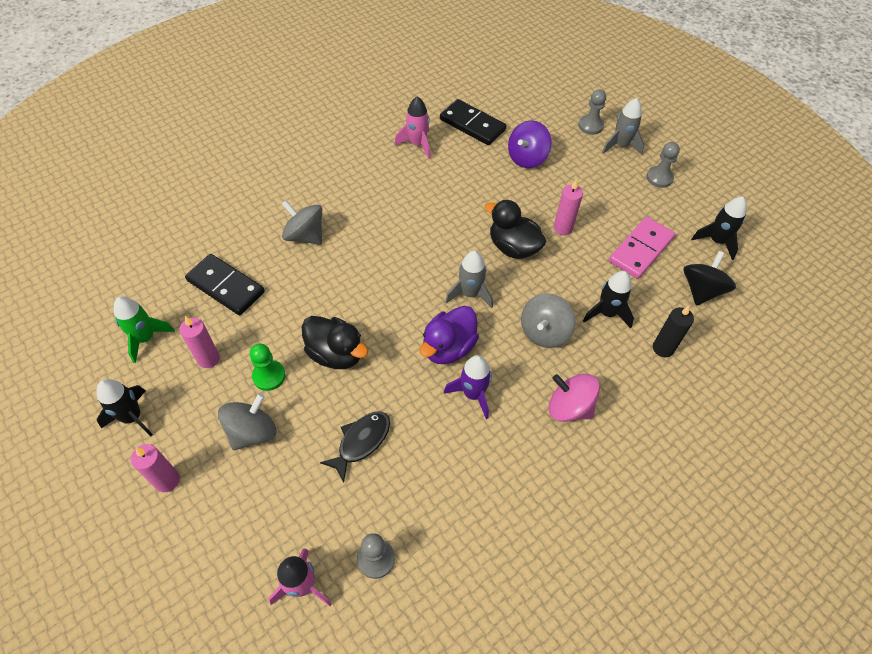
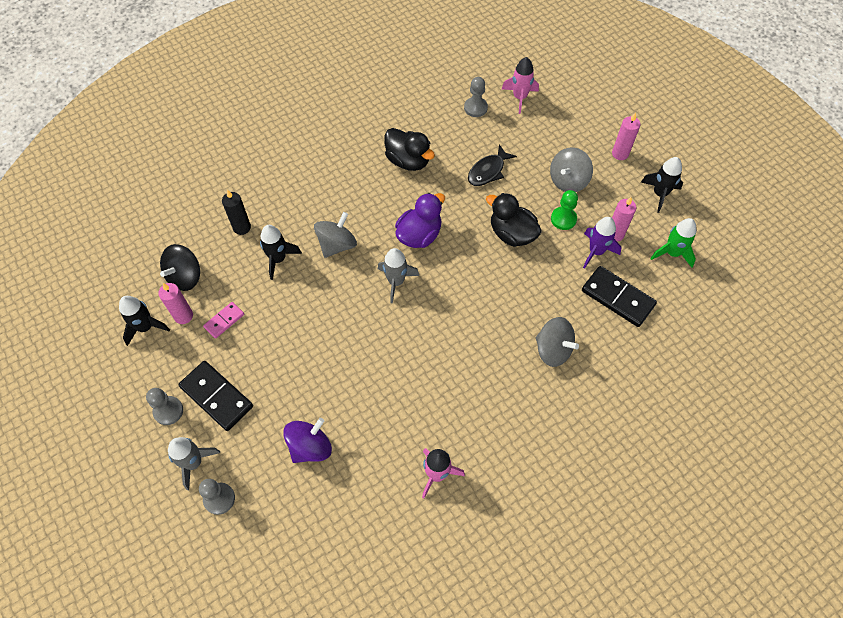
camera: 175 degrees left, 5 degrees up
(472, 125) = (367, 506): black domino -> black domino (217, 396)
(473, 394) = (403, 199): purple rocket -> purple rocket (596, 251)
(513, 247) = (348, 328): black duck -> black duck (408, 161)
(562, 228) = (294, 348): pink candle -> pink candle (183, 316)
(569, 407) = (331, 187): pink spinning top -> none
(641, 250) = (224, 321): pink domino -> pink domino, size x0.55

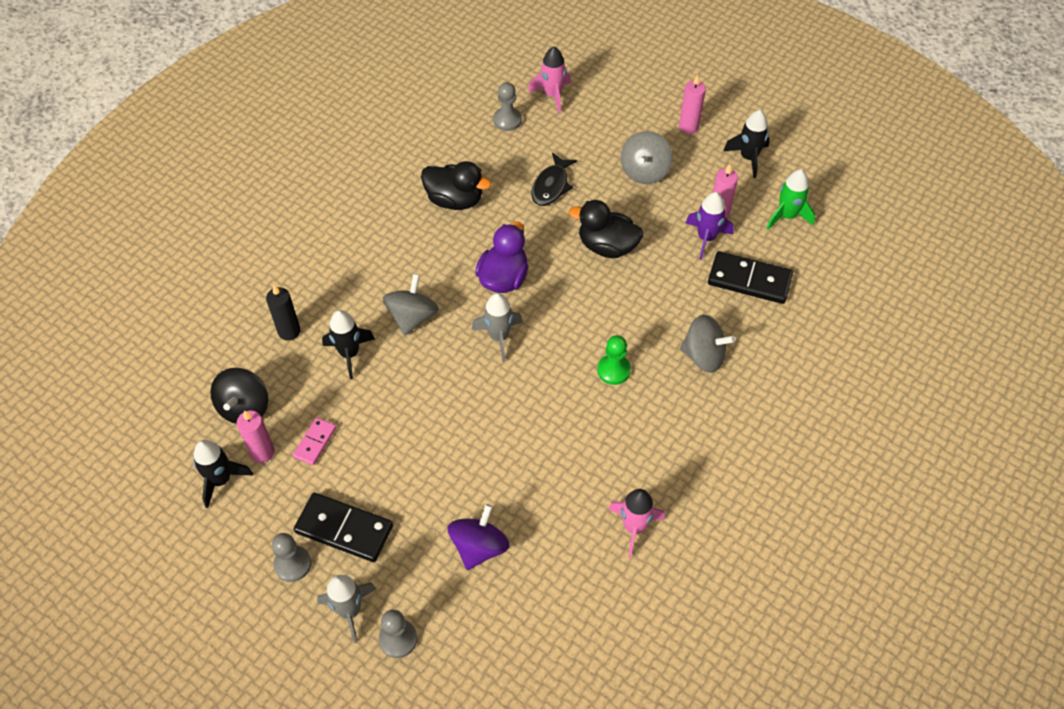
camera: 20 degrees left, 5 degrees down
(563, 219) = (656, 214): green pawn -> green pawn (613, 370)

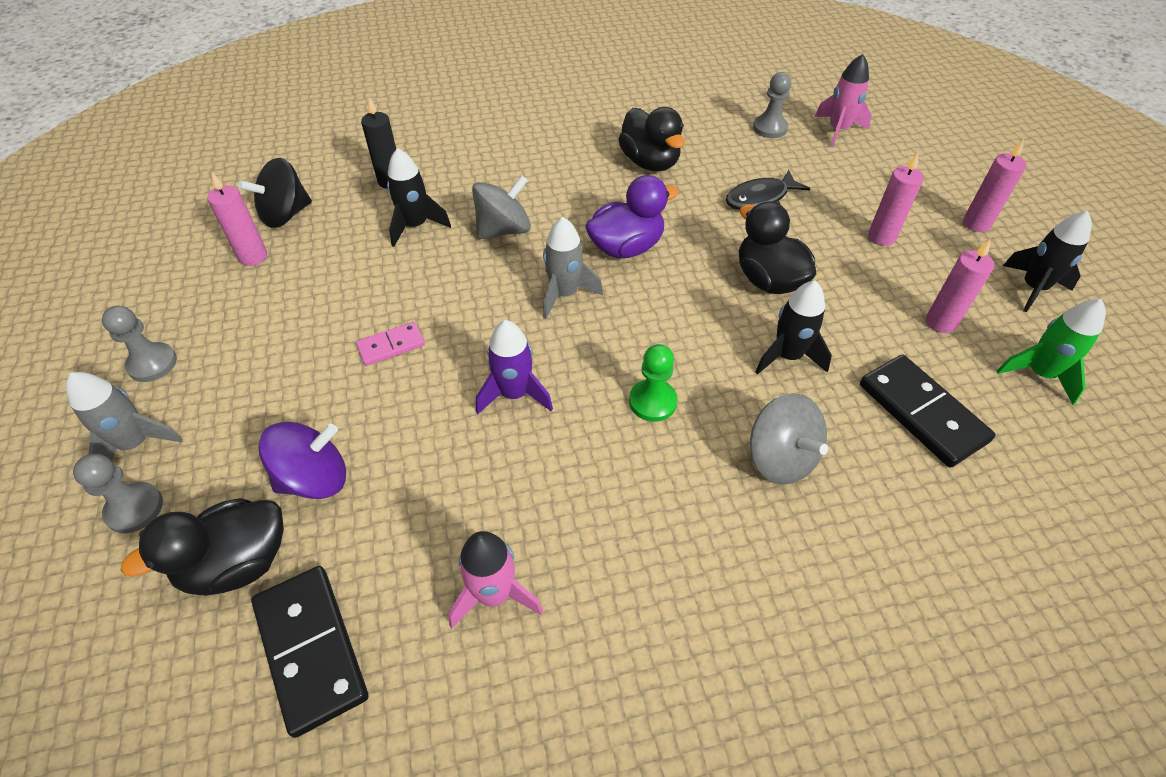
camera: 40 degrees right, 5 degrees down
(221, 480) = (197, 256): black rocket -> black rocket (787, 356)
(315, 442) = (300, 276): pink domino -> pink domino (391, 346)
(344, 529) = (228, 365): black domino -> black domino (311, 649)
(491, 616) = (238, 563): none -> black duck
(644, 171) = (881, 237): grey spinning top -> pink candle
(706, 238) = (901, 337): purple rocket -> purple rocket (514, 394)

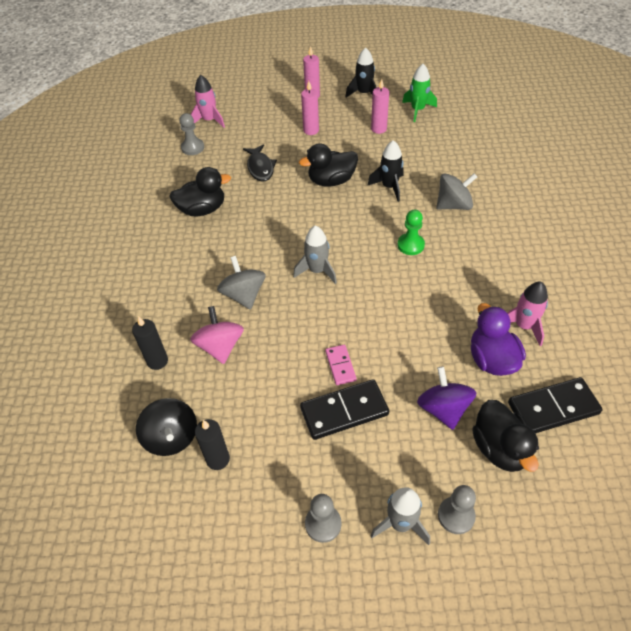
camera: 75 degrees left, 0 degrees up
(253, 256) = (218, 459): pink candle -> black candle
(416, 226) = (220, 346): black rocket -> pink spinning top
(514, 394) = (394, 304): purple rocket -> none
(626, 247) = (283, 235): purple duck -> purple duck (491, 359)
(921, 413) = (434, 152): black domino -> black domino (344, 411)

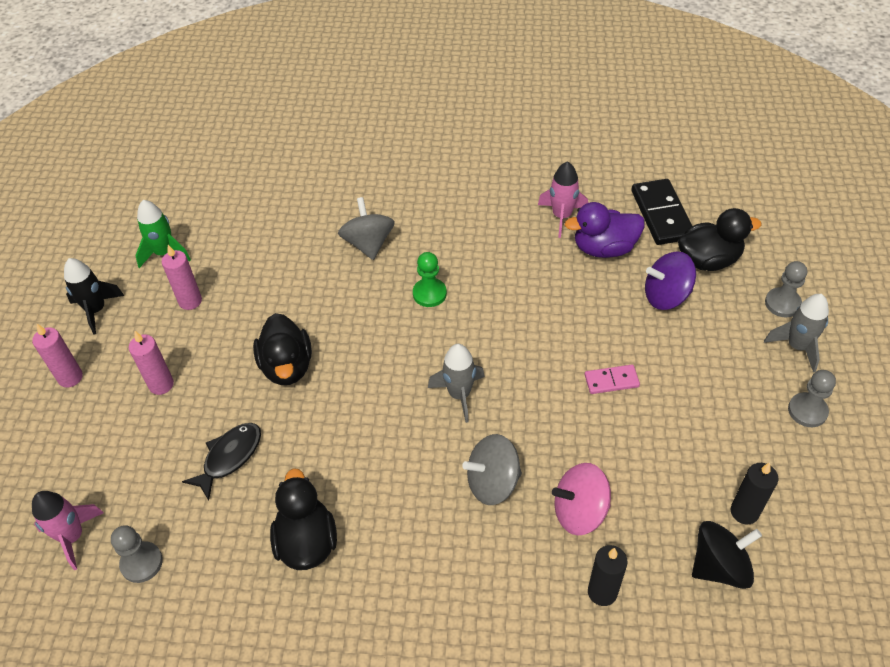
camera: 85 degrees left, 0 degrees up
(260, 168) = (229, 457): black fish -> black fish turned 45 degrees counterclockwise
(344, 411) = (673, 382): black domino -> none
(389, 187) = (318, 302): black rocket -> none

